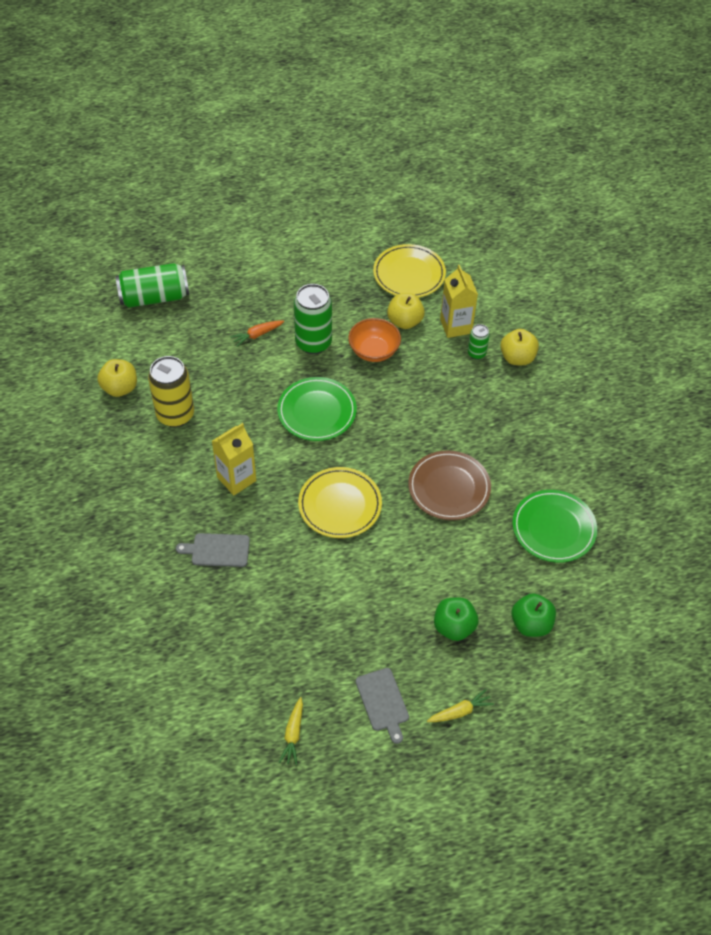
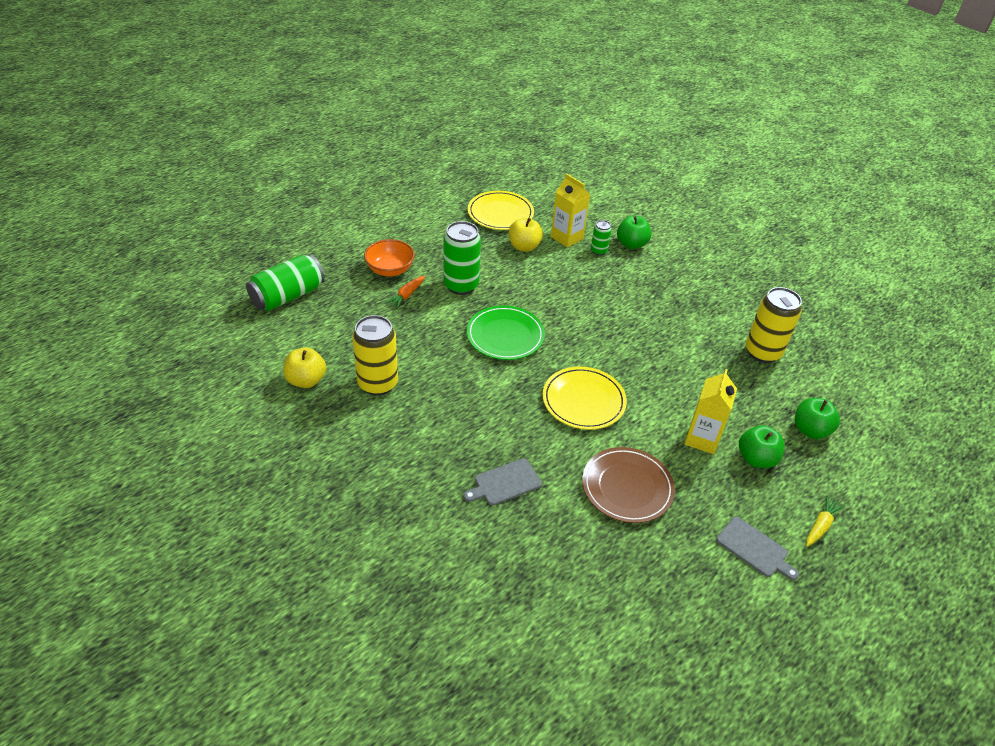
camera: 30 degrees left, 10 degrees down
(236, 479) = (476, 415): yellow carton -> yellow carton (702, 439)
(293, 734) = (704, 617): yellow carrot -> none
(374, 351) = (516, 275): orange bowl -> orange bowl (390, 270)
(449, 487) = (660, 353): brown plate -> brown plate (627, 487)
(517, 358) = (631, 244): yellow apple -> green apple
(553, 528) = (762, 352): green plate -> yellow can

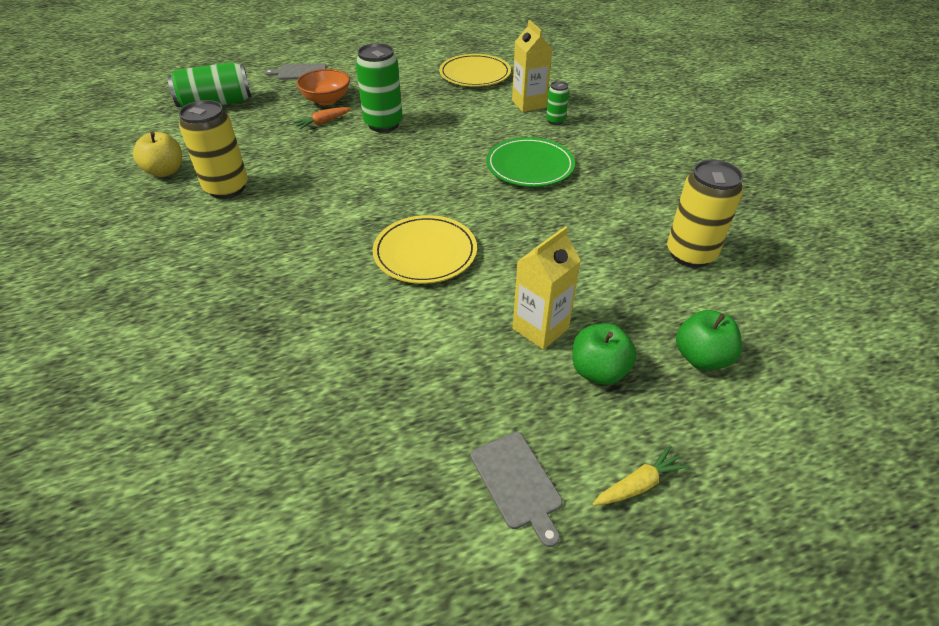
camera: 25 degrees right, 0 degrees up
(505, 335) = (390, 174): green plate -> green plate (530, 166)
(505, 483) = (268, 311): grey cutting board -> grey cutting board (300, 72)
(524, 246) = (476, 104): yellow apple -> none
(627, 487) = (403, 356): brown plate -> none
(631, 244) = (598, 121): green apple -> none

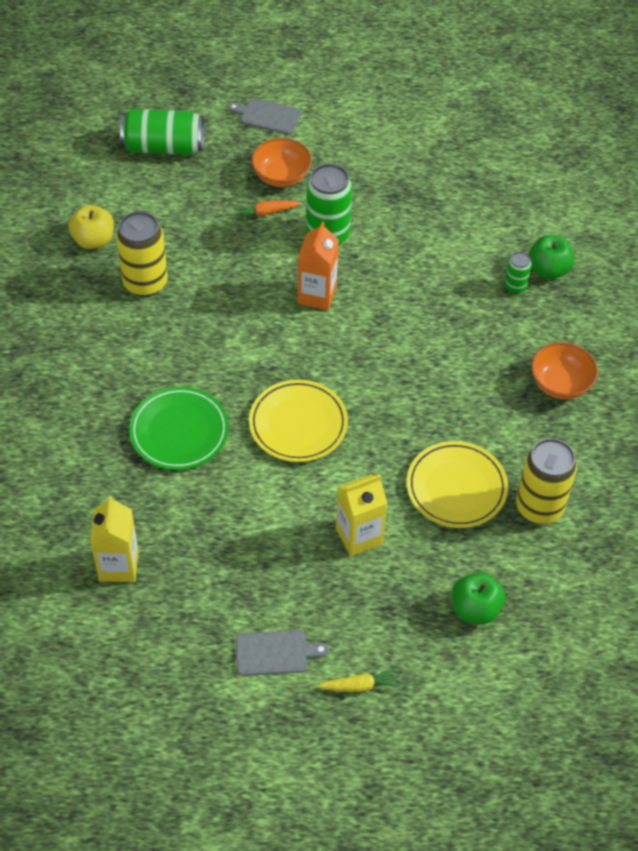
camera: 20 degrees right, 10 degrees up
(394, 161) = (317, 295): none -> orange carton
(475, 74) = (465, 179): yellow plate -> yellow plate (456, 487)
(517, 483) = (275, 653): grey cutting board -> grey cutting board turned 90 degrees counterclockwise
(529, 104) = (501, 250): yellow carton -> yellow carton (118, 566)
(530, 166) = (450, 346): green plate -> green plate (179, 431)
(598, 371) = (384, 590): green apple -> green apple (548, 270)
(637, 167) = (560, 384): none -> orange bowl

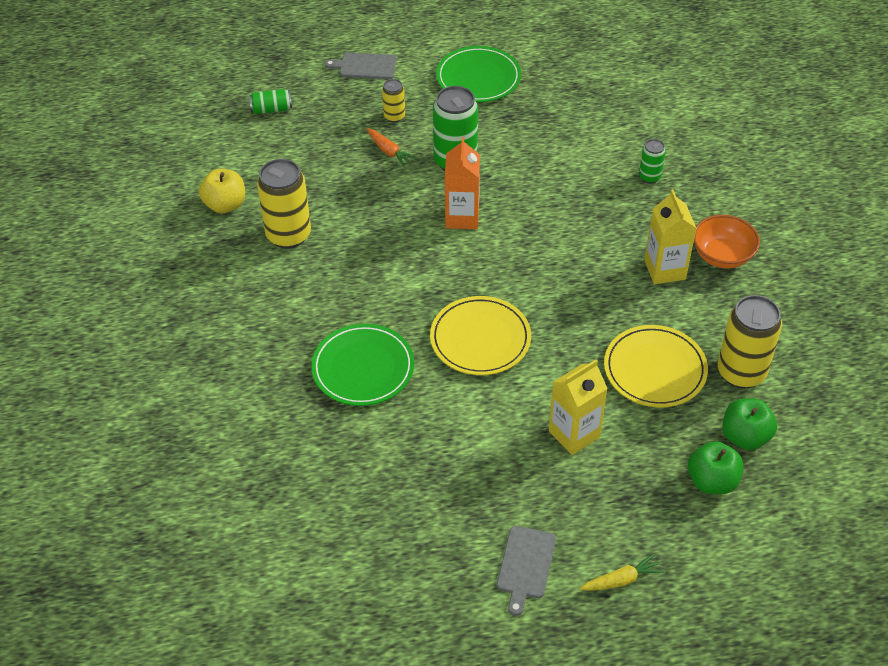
camera: 10 degrees left, 5 degrees down
(118, 566) = (338, 511): yellow carton -> yellow carton (665, 270)
(163, 147) = (271, 109): green can -> green can, size x0.51
(266, 213) = (389, 152): orange carrot -> orange carrot turned 105 degrees counterclockwise
(275, 653) = (525, 565): grey cutting board -> grey cutting board turned 120 degrees clockwise
(281, 176) = (394, 116): orange bowl -> yellow can
(376, 149) = (478, 78): none -> green plate
(548, 270) = (675, 156): green apple -> green apple (745, 437)

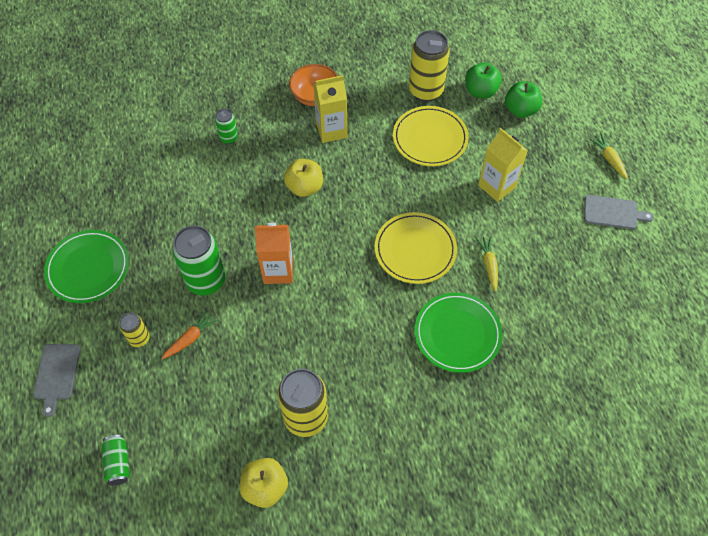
camera: 95 degrees left, 10 degrees up
(452, 409) = (488, 265): none -> yellow carrot
(576, 242) = (304, 187): none -> yellow apple

